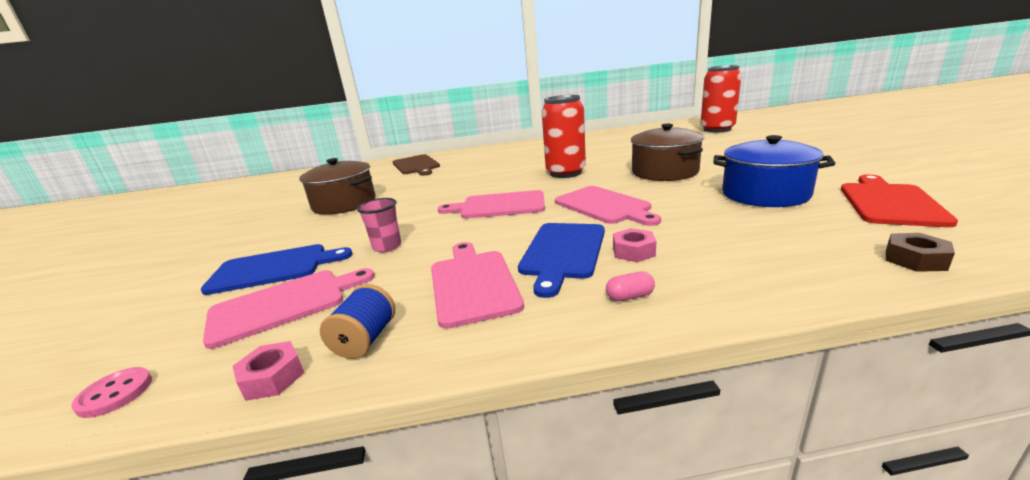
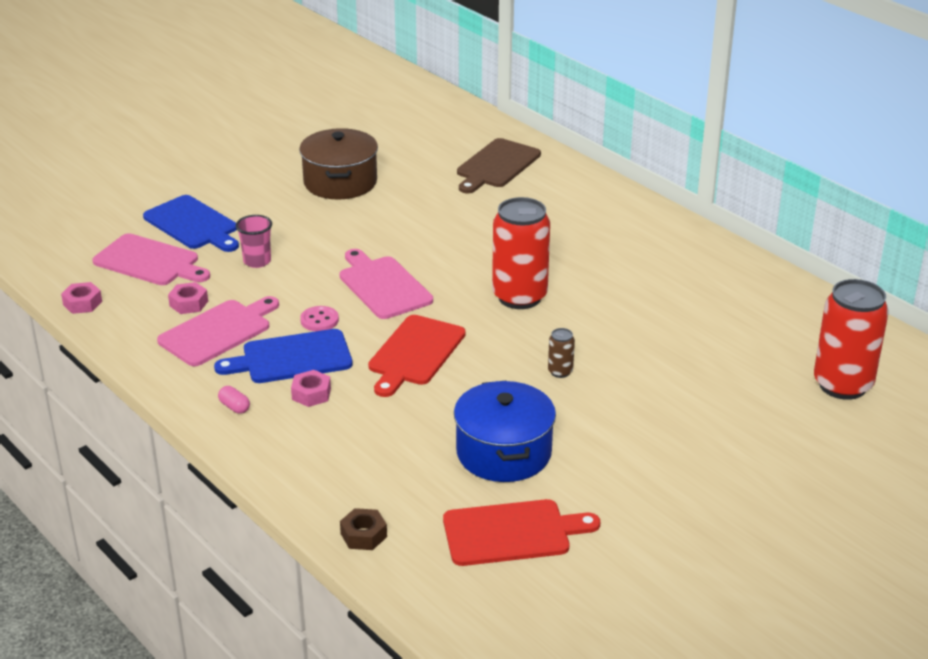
camera: 55 degrees right, 10 degrees up
(115, 394) = (45, 259): pink button -> pink button (319, 320)
(365, 340) = (130, 317): blue spool -> none
(398, 293) = (189, 303): none -> pink nut
(604, 206) = (415, 353): pink cutting board -> red cutting board
(664, 172) = (560, 372): brown pot -> brown can

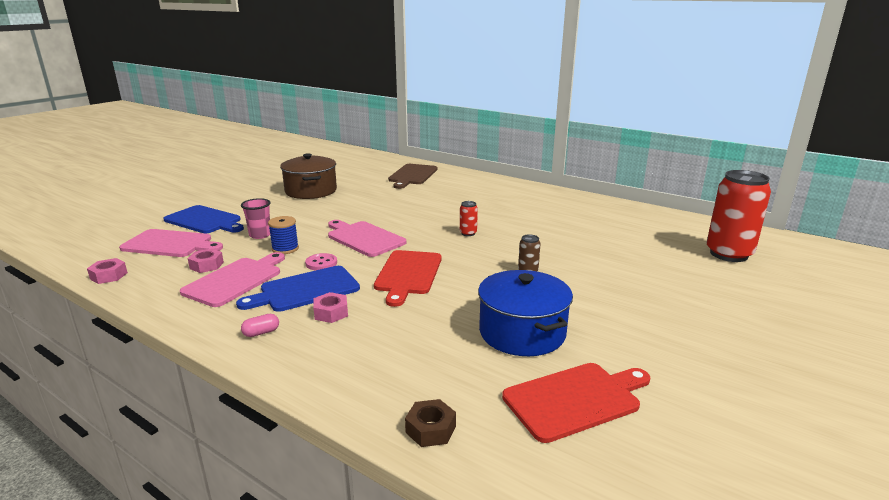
camera: 15 degrees left, 10 degrees down
(234, 407) = (261, 333): pink capsule -> pink capsule turned 60 degrees counterclockwise
(283, 290) = (285, 249): none -> blue spool
(519, 297) = (468, 233): red can -> red can, size x0.42

